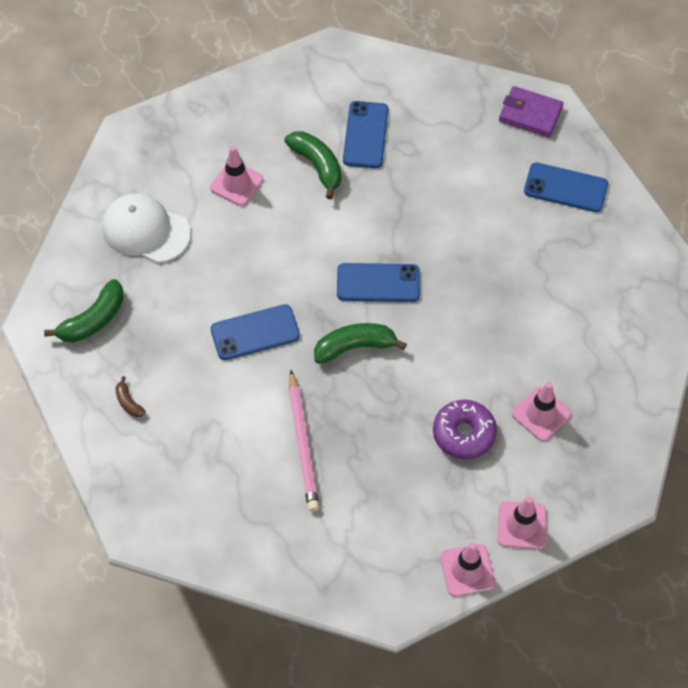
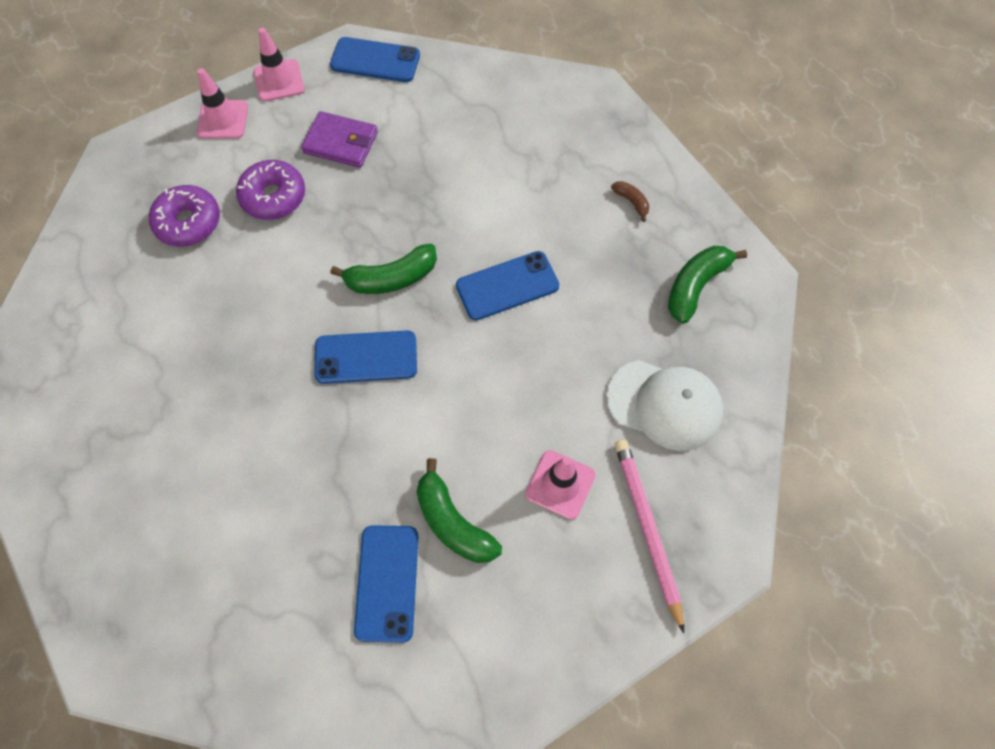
camera: 175 degrees right, 5 degrees up
(303, 444) = (442, 175): pink pencil -> pink pencil (647, 529)
(530, 114) = (139, 644): purple wallet -> purple wallet (341, 142)
(541, 414) = (188, 222): pink traffic cone -> purple donut
(565, 188) = (109, 516): blue phone -> blue phone (375, 60)

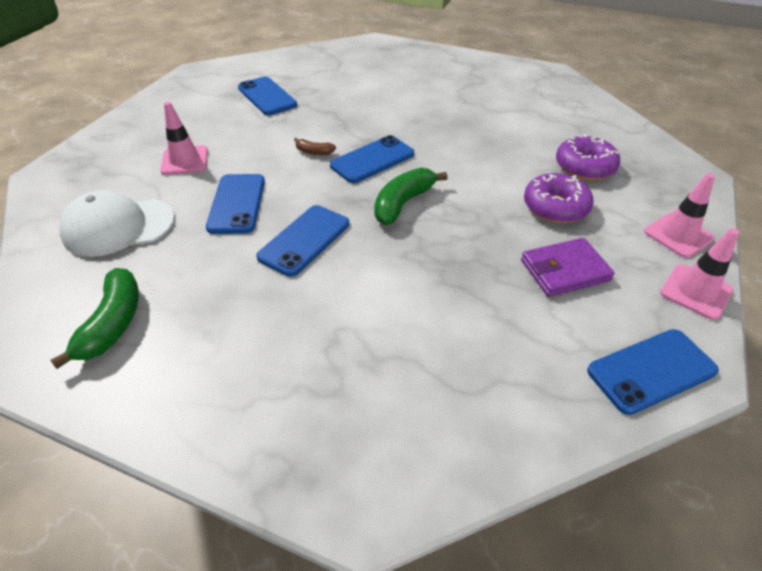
camera: 145 degrees right, 20 degrees down
(453, 522) = (246, 124): green banana -> none
(540, 371) = (237, 204): none -> blue phone
(631, 202) = (223, 372): brown banana -> brown banana (314, 152)
(647, 529) = (110, 165): pink pencil -> none

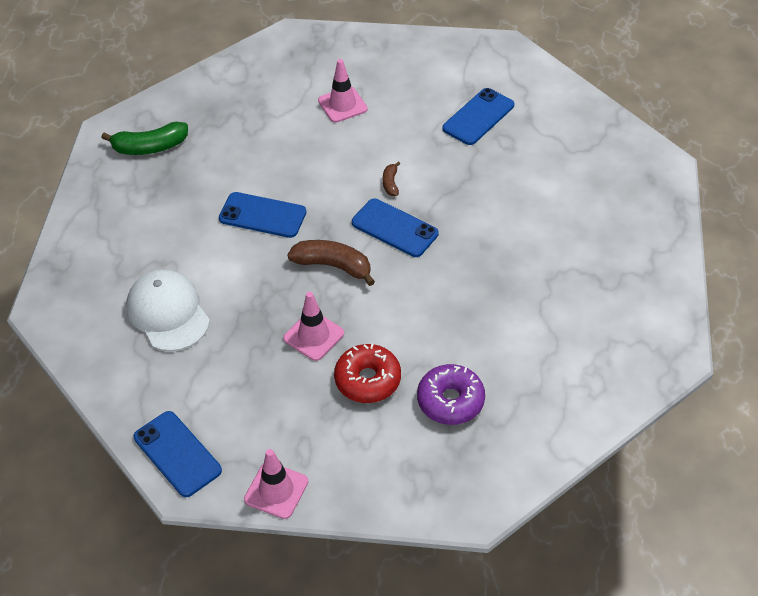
camera: 75 degrees right, 5 degrees up
(118, 227) = (244, 105): white cap -> white cap (168, 313)
(237, 204) = (295, 159): blue phone -> none
(403, 203) = (333, 266): green banana -> brown banana
(555, 207) = (368, 380): purple donut -> red donut
(564, 270) = (277, 393): purple wallet -> none
(678, 235) = (355, 482): pink traffic cone -> pink traffic cone (313, 336)

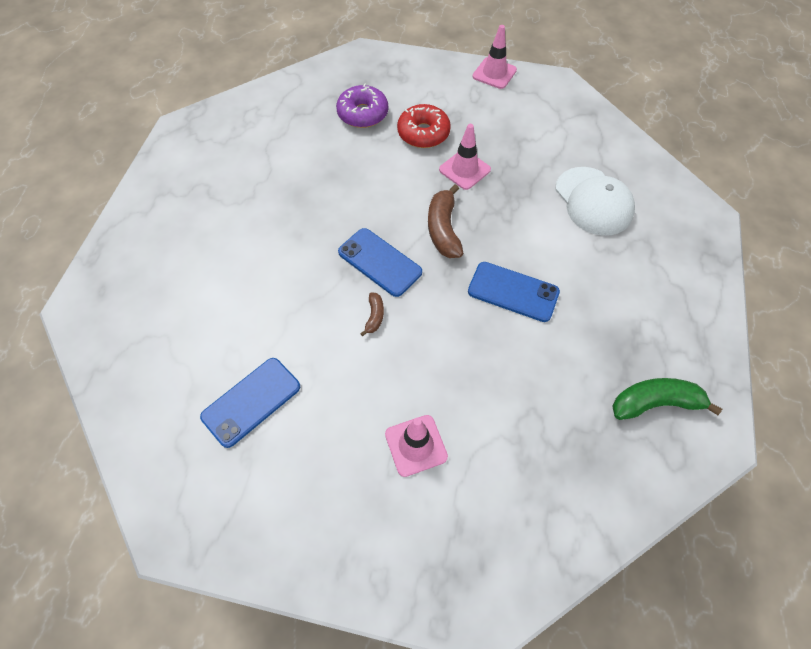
camera: 175 degrees left, 10 degrees up
(177, 454) = (566, 99): blue phone -> none
(333, 266) = (443, 229): brown banana -> brown banana turned 60 degrees clockwise

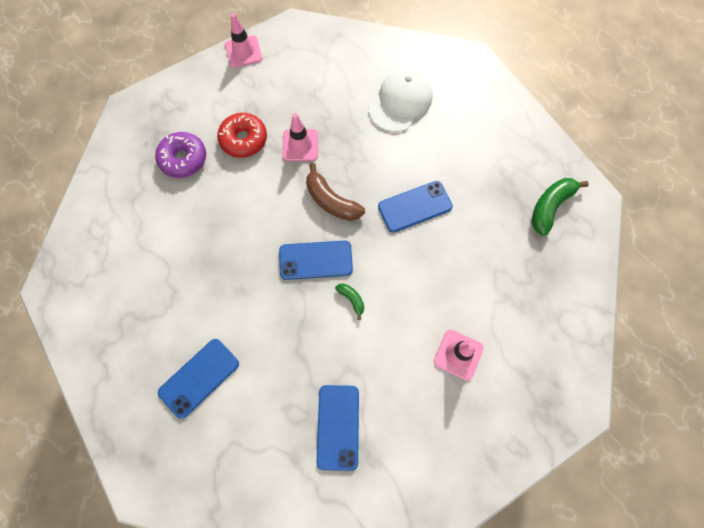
camera: 45 degrees left, 10 degrees up
(199, 269) = (199, 378): none -> blue phone
(374, 316) = (351, 299): brown banana -> green banana
(593, 201) = (400, 102): white cap -> white cap turned 75 degrees counterclockwise

